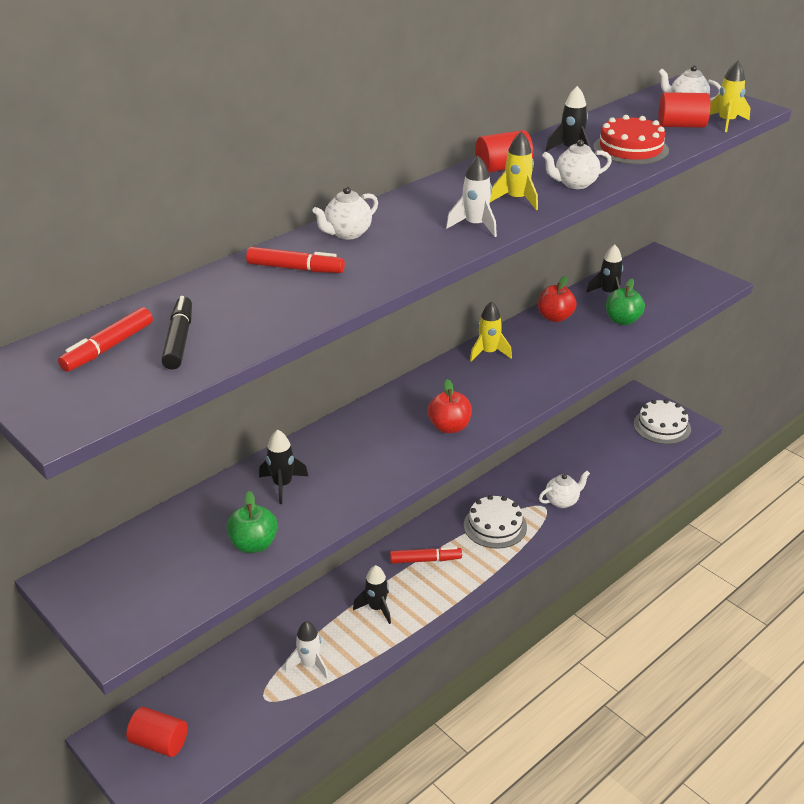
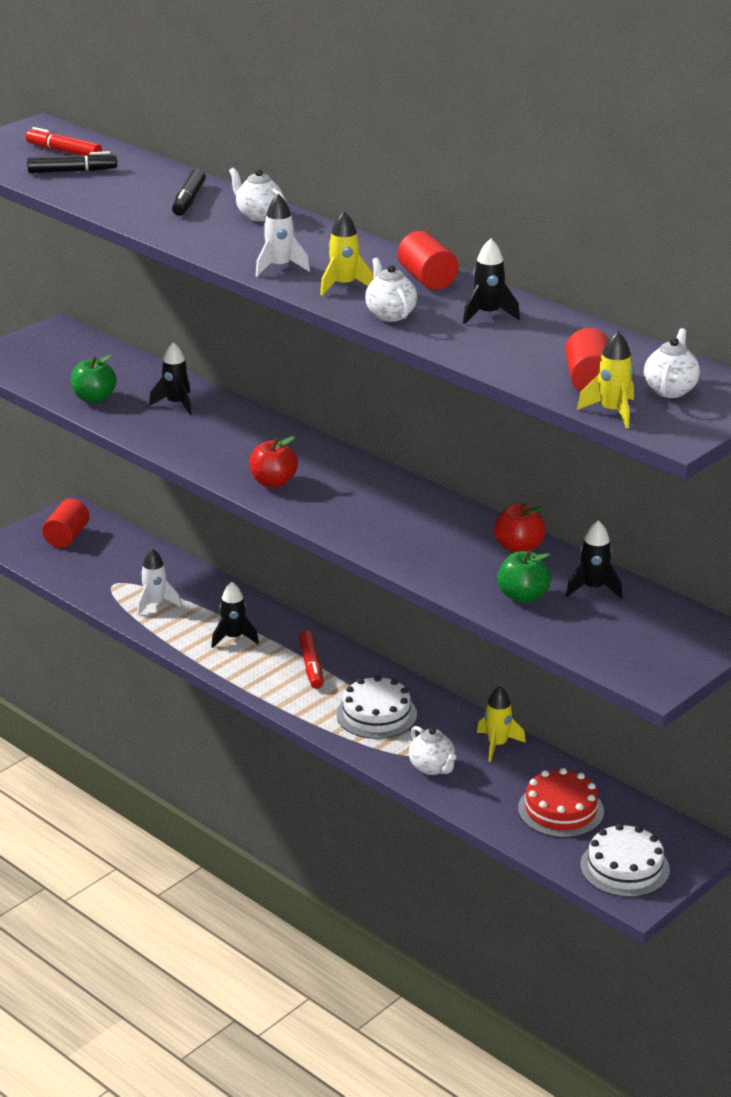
camera: 85 degrees right, 5 degrees down
(295, 268) = (189, 200): red marker -> black marker
(489, 353) = (425, 503): yellow rocket -> yellow rocket (497, 745)
(630, 149) = (501, 347): red cake -> red cake (561, 810)

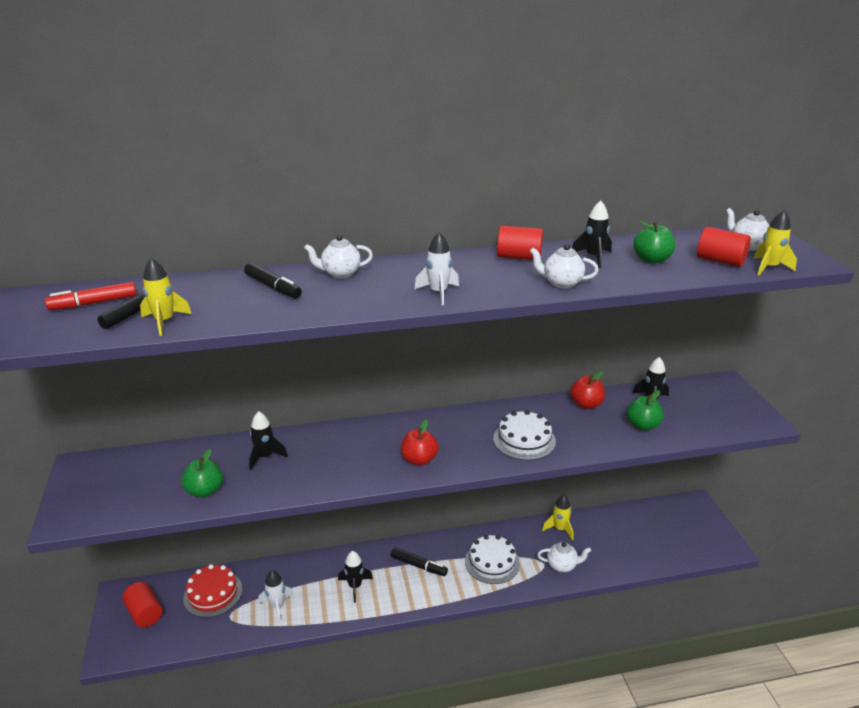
camera: 55 degrees left, 0 degrees up
(311, 666) = (418, 565): red marker -> black marker
(344, 286) = (497, 283): yellow rocket -> yellow rocket (164, 322)
(530, 345) = (651, 260): none -> green apple
(561, 810) = (635, 535): red cake -> red cake (213, 593)
(624, 867) = (700, 538): white cake -> white cake (524, 440)

